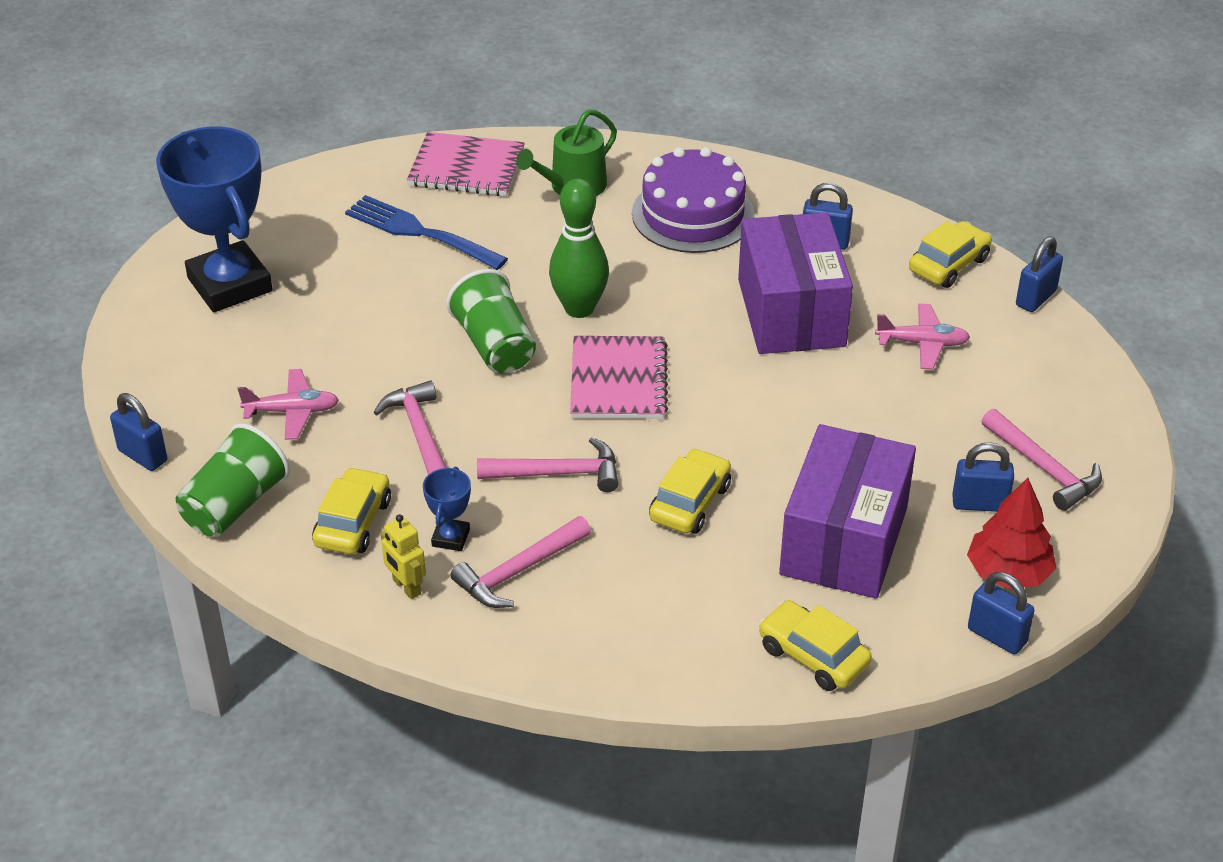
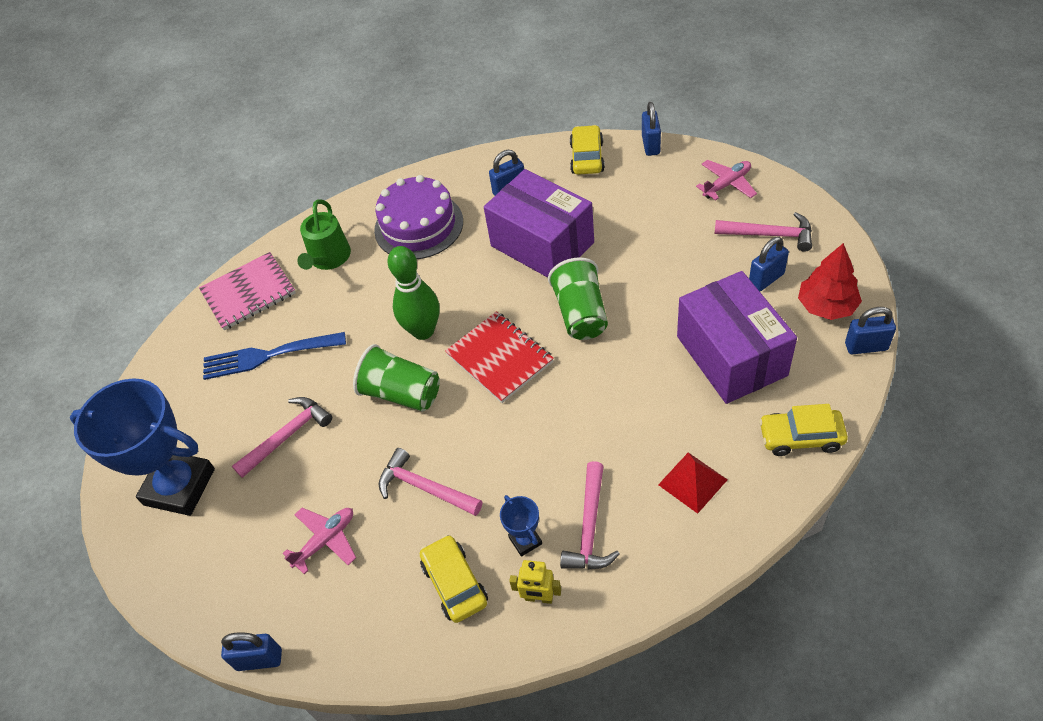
camera: 35 degrees left, 10 degrees up
(235, 505) = (364, 639): green cup -> green cup (581, 314)
(558, 473) = (536, 444): pink hammer -> pink hammer (287, 436)
(618, 381) = (500, 358): pink notebook -> red notebook
(658, 610) = (692, 482): none -> red pyramid
(690, 502) = (628, 400): yellow car -> none
(922, 343) = (629, 211): pink plane -> pink plane (727, 184)

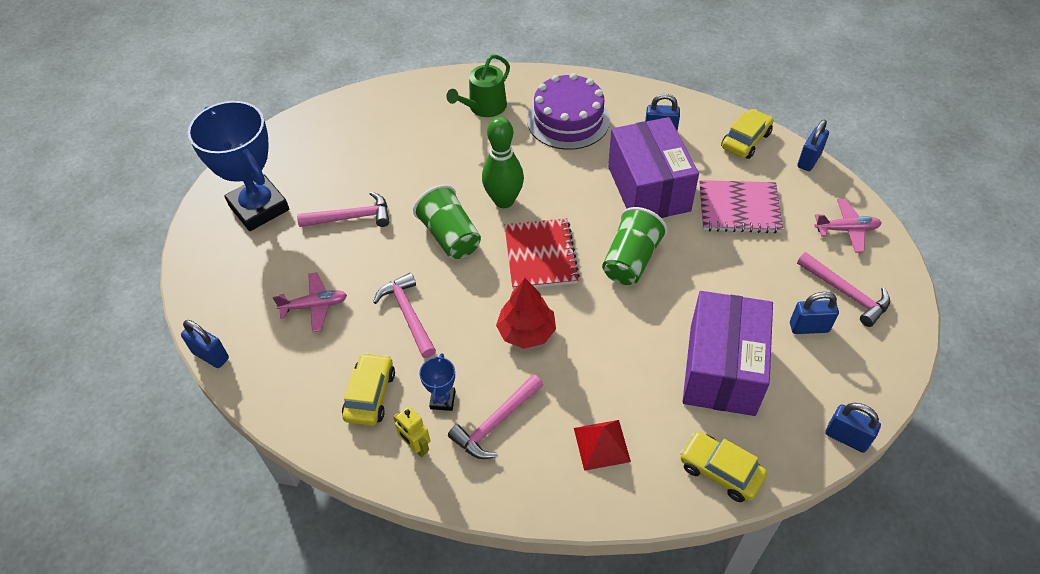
camera: 30 degrees right, 0 degrees up
(249, 293) = (410, 100): pink notebook -> pink notebook (739, 209)
(267, 356) = (385, 153): blue fork -> none
(826, 306) = (842, 382): red tree -> red tree (526, 332)

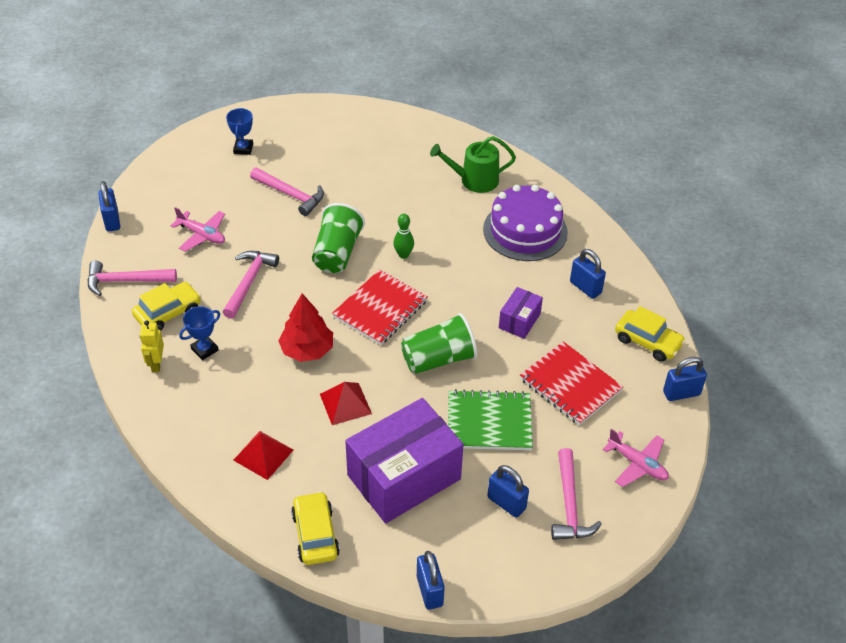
camera: 40 degrees right, 5 degrees down
(259, 207) = (243, 149): blue trophy -> blue trophy, size x0.42
(496, 423) = (217, 389): pink hammer -> pink hammer (126, 281)
(504, 200) = (403, 255): green bowling pin -> green bowling pin, size x0.52
(609, 349) = (345, 403): none -> red pyramid
(648, 188) = (519, 321): purple box -> purple box, size x0.47
(723, 278) = (489, 422): none -> green notebook
(739, 209) = (570, 385): pink notebook -> red notebook
(745, 140) = (648, 342): yellow car -> yellow car turned 45 degrees clockwise

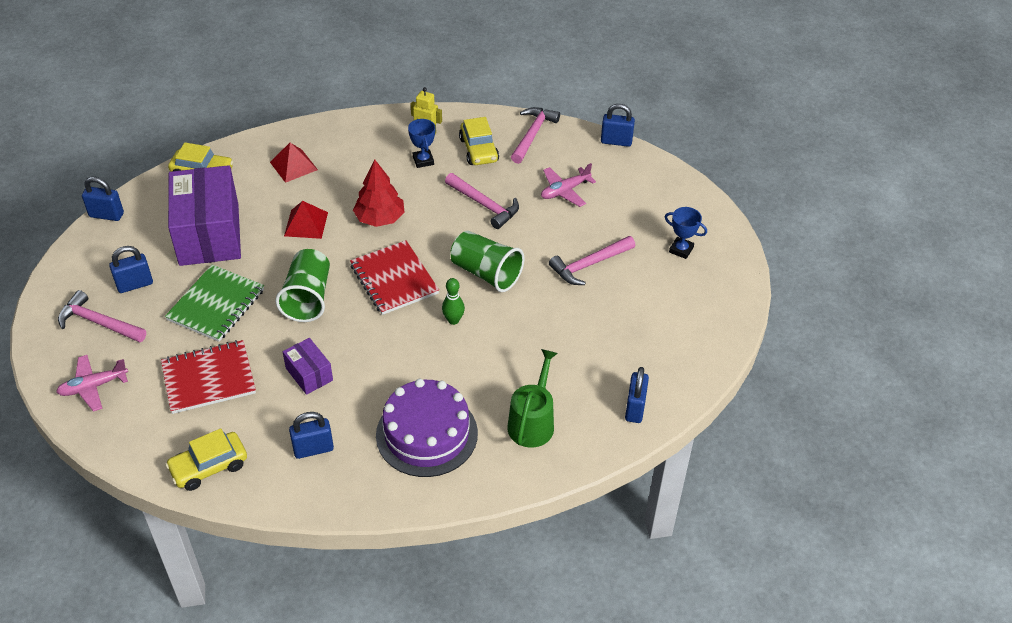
camera: 115 degrees right, 0 degrees up
(681, 393) = (132, 461): blue padlock -> blue padlock (635, 408)

